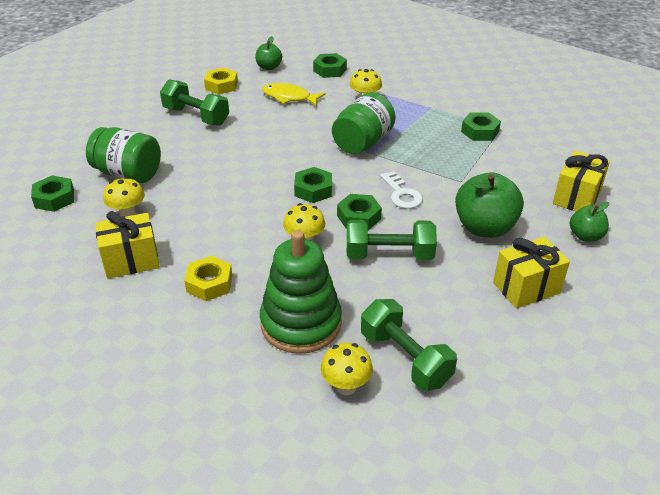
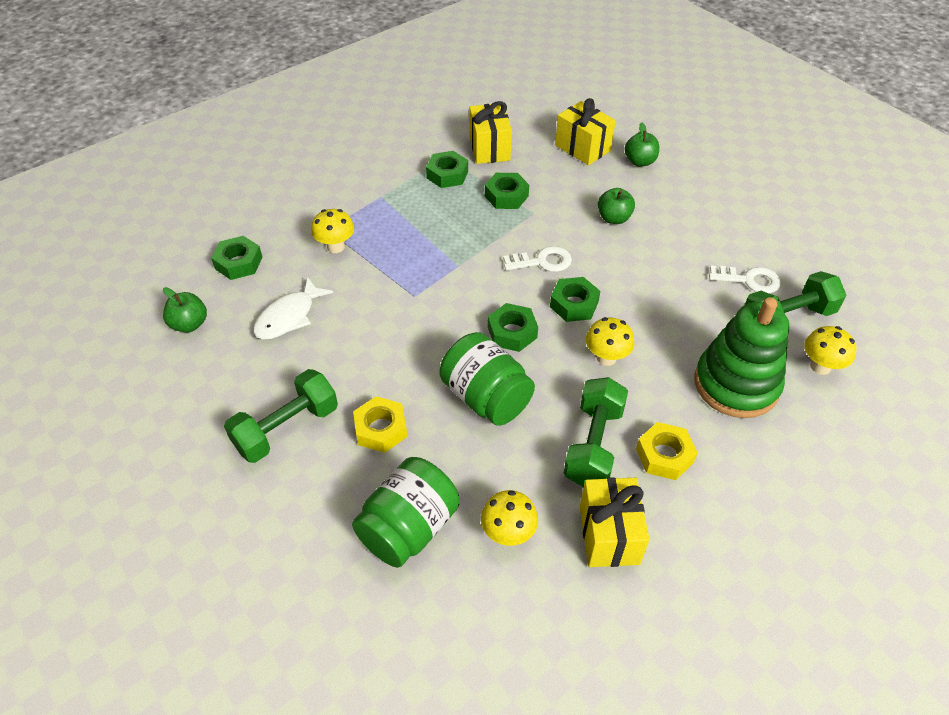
camera: 75 degrees left, 10 degrees up
(54, 198) = (441, 633): green nut -> green nut (506, 196)
(221, 85) = (212, 387): yellow nut -> yellow nut (381, 429)
(289, 97) = (289, 317): yellow fish -> white fish
(363, 143) = (431, 270): green jar -> green jar (486, 397)
(389, 255) = (642, 295): green dumbbell -> green dumbbell (593, 445)
(448, 327) = (749, 280): none -> white key
(484, 228) = (614, 218): green apple -> green apple, size x0.56
(526, 288) = (703, 217): yellow gift -> yellow gift (489, 148)

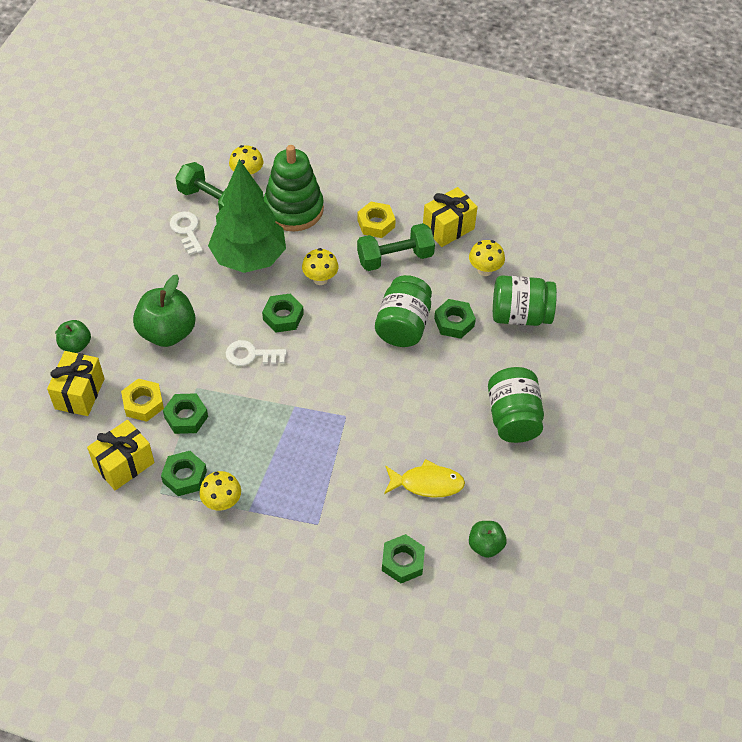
camera: 125 degrees left, 5 degrees up
(286, 428) = (513, 418): green dumbbell -> green jar
(289, 317) = (427, 483): white fish -> yellow fish
(336, 247) = (333, 503): yellow mushroom -> yellow mushroom (222, 502)
(381, 429) = (471, 367): yellow nut -> yellow nut (143, 403)
(512, 332) = (336, 339): green nut -> green nut (454, 322)
(542, 261) = (251, 355): white key -> white key turned 45 degrees counterclockwise
(614, 218) = (167, 332): green apple -> green apple, size x1.80
(676, 312) = (249, 258): none -> green tree

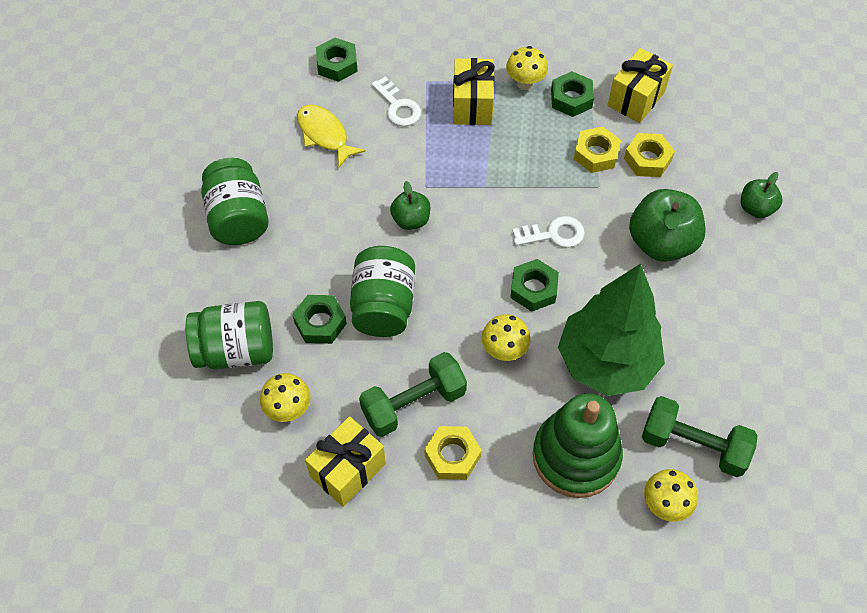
camera: 170 degrees right, 5 degrees up
(79, 393) = (719, 157): yellow gift -> yellow gift (472, 105)
(186, 230) = (706, 389): white key -> white key (398, 106)
(186, 417) = (596, 154): green nut -> yellow nut
(427, 483) = (324, 135): yellow fish -> yellow fish turned 60 degrees clockwise
(485, 545) = (259, 90): green apple -> green apple (411, 220)

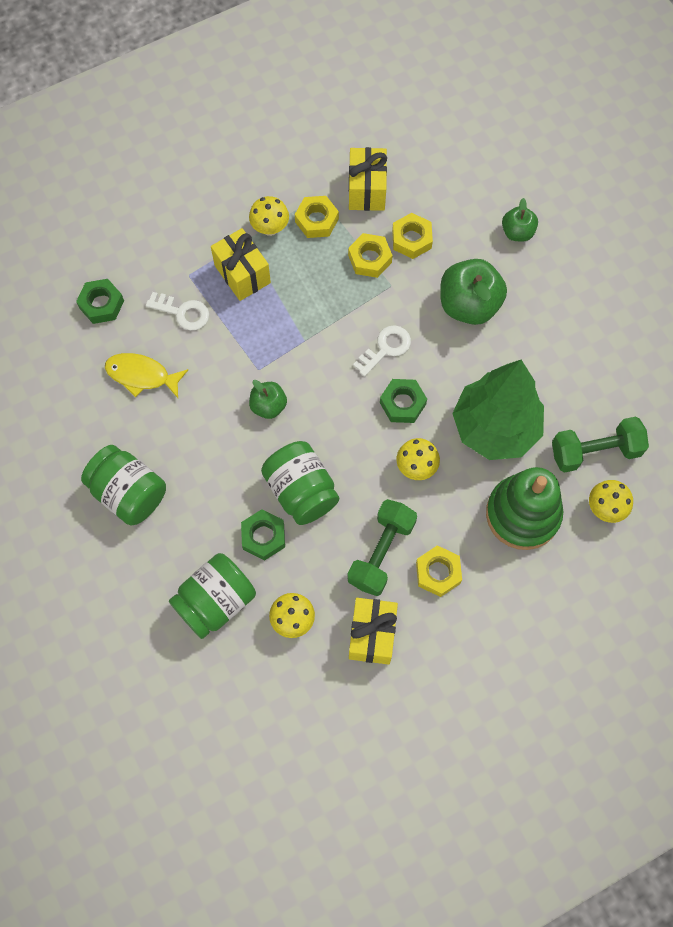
camera: 35 degrees left, 10 degrees up
(571, 99) = (316, 220): green nut -> yellow nut

